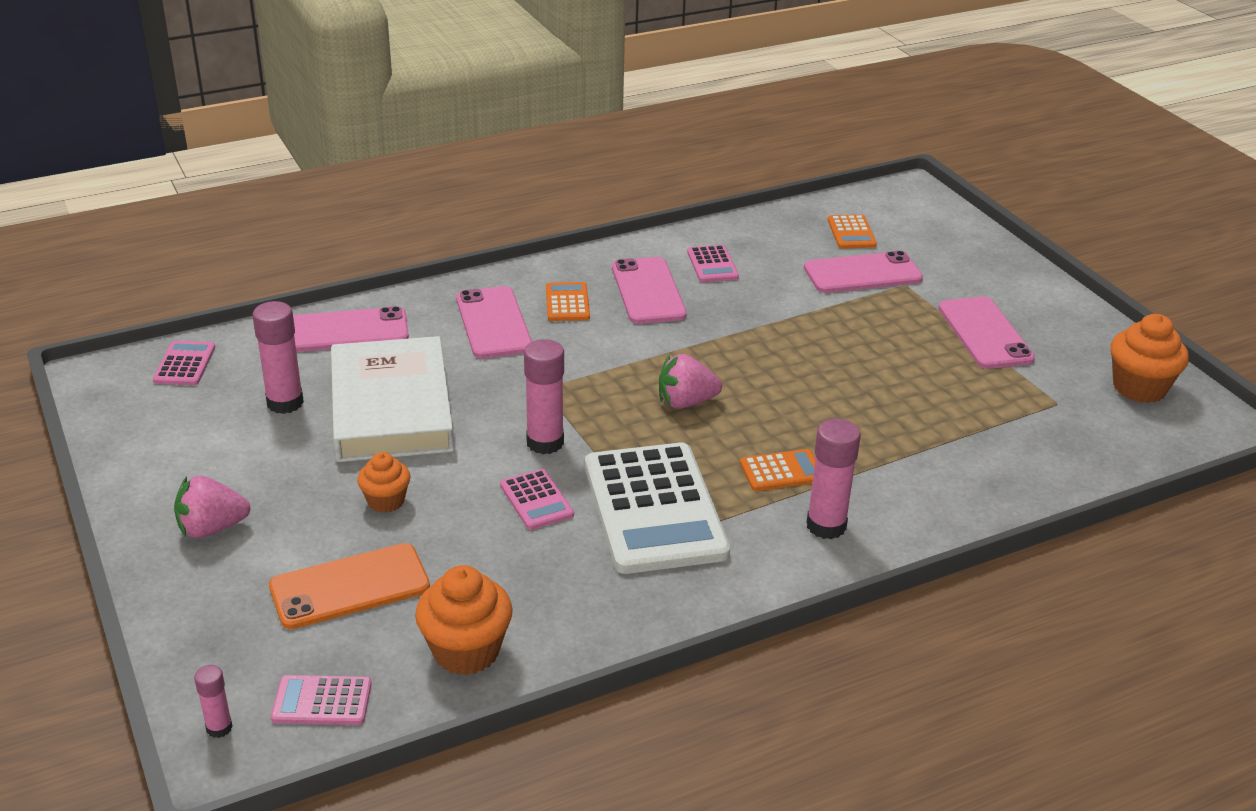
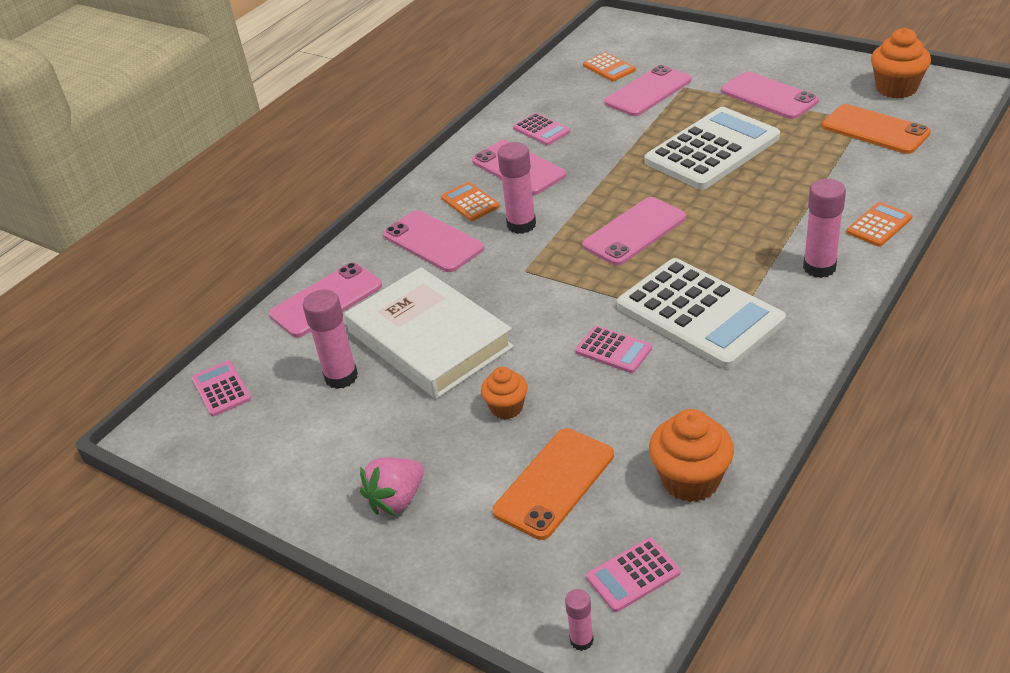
camera: 25 degrees left, 5 degrees up
(545, 442) = (571, 307): pink glue stick -> pink glue stick (521, 225)
(686, 402) = (634, 232): pink strawberry -> pink phone
(781, 471) = (750, 246): orange calculator -> orange calculator (879, 225)
(858, 360) = (712, 150): none -> white calculator
(1060, 419) = (875, 130): none -> orange phone

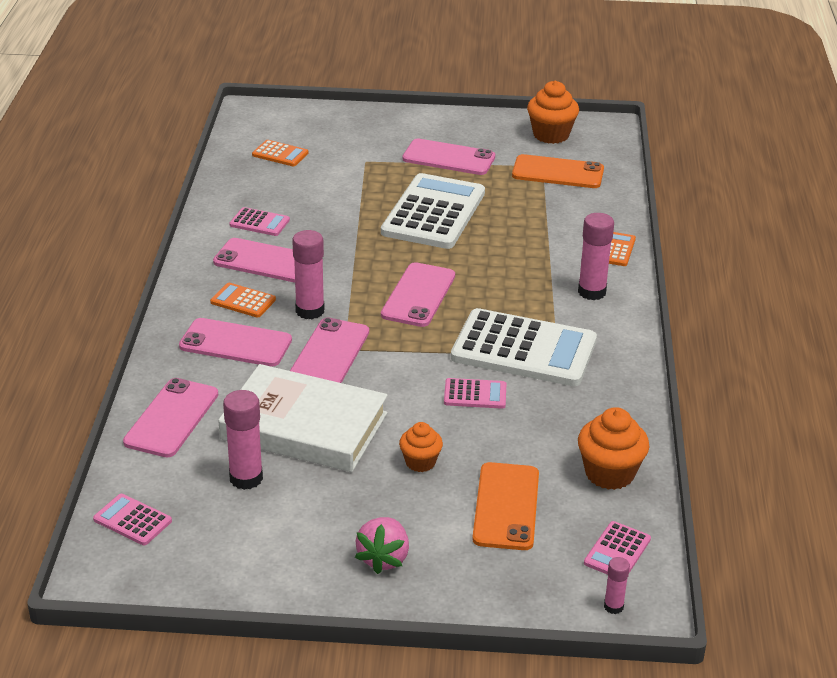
camera: 35 degrees left, 5 degrees down
(648, 91) = (335, 171): pink phone -> pink phone (329, 354)

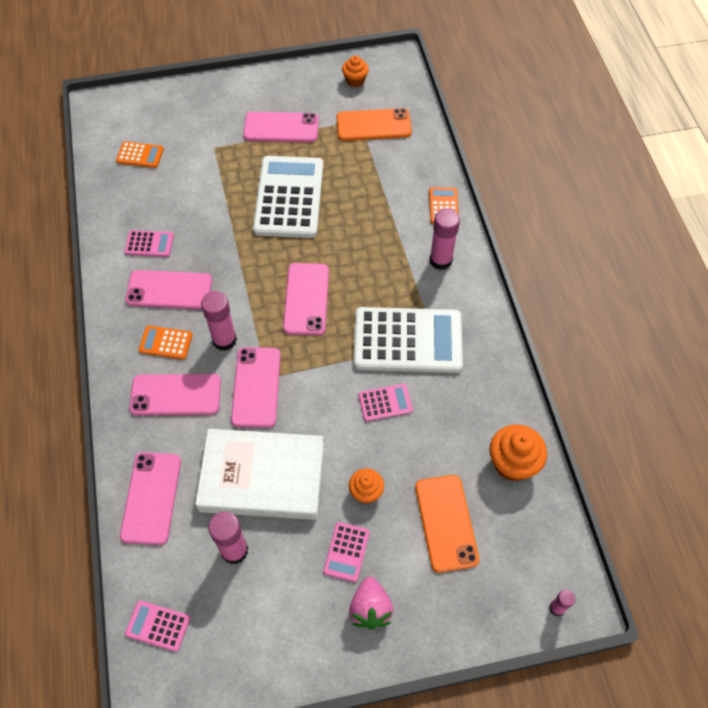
camera: 15 degrees left, 25 degrees up
(551, 135) = (355, 81): orange cupcake -> orange cupcake, size x0.62
(617, 551) = (542, 547): pink calculator -> pink calculator (346, 552)

